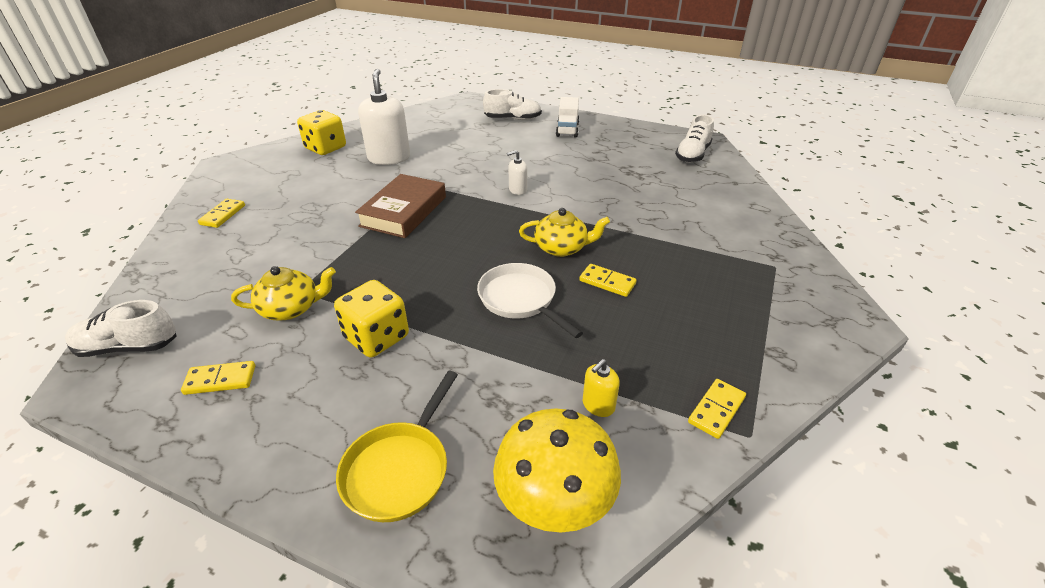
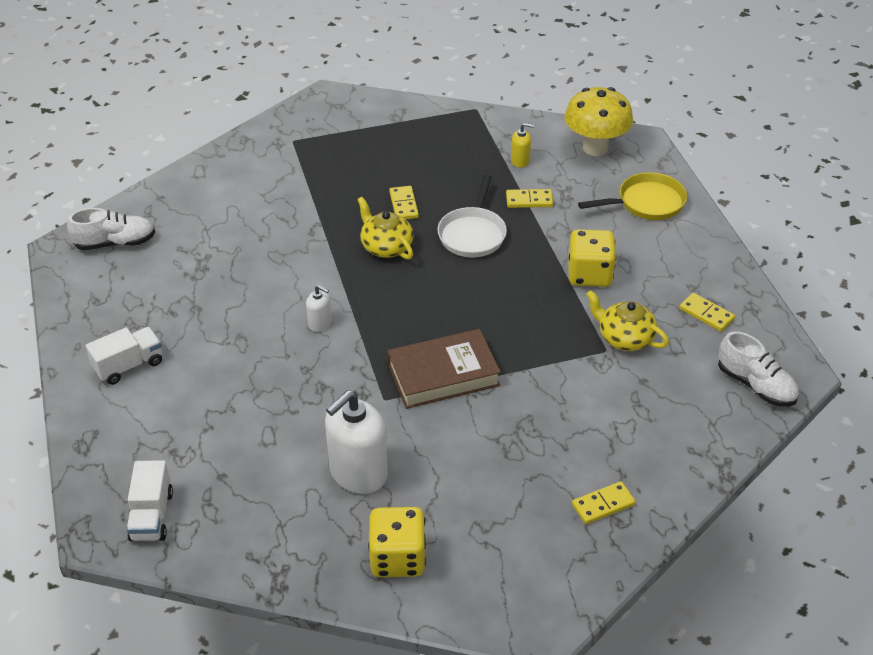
camera: 130 degrees left, 5 degrees up
(457, 109) = (152, 516): none -> white truck
(512, 119) = (136, 435): white shoe -> none
(716, 410) = (471, 123): yellow domino -> yellow domino (529, 200)

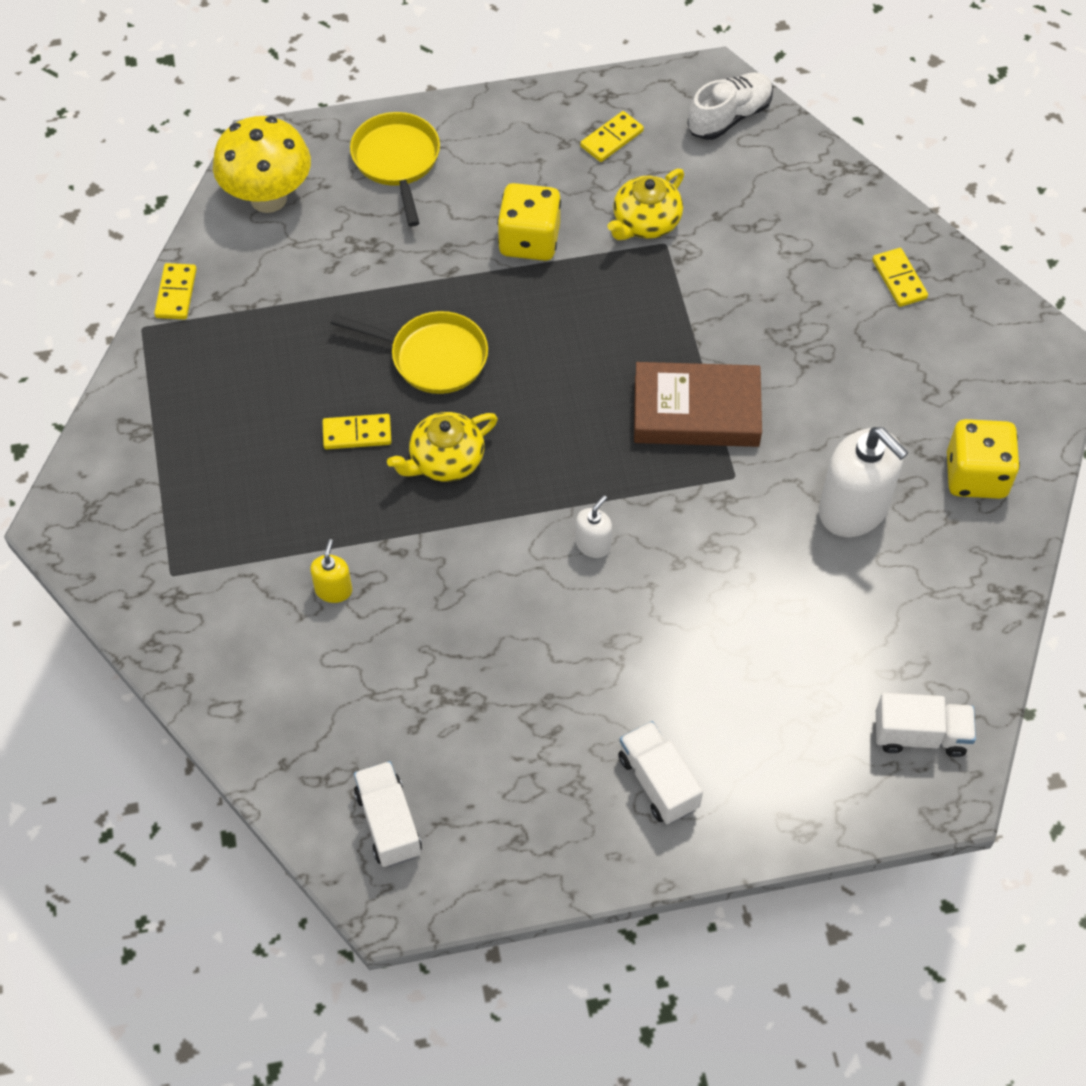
camera: 85 degrees left, 15 degrees up
(115, 243) = (388, 823): white shoe -> white truck
(443, 374) = (696, 411): brown book -> brown book turned 75 degrees counterclockwise
(472, 234) = (432, 357): white pan -> yellow pan
(520, 161) = (281, 287): yellow soap dispenser -> yellow soap dispenser (333, 590)
(529, 200) = (371, 286): yellow domino -> yellow domino (176, 293)

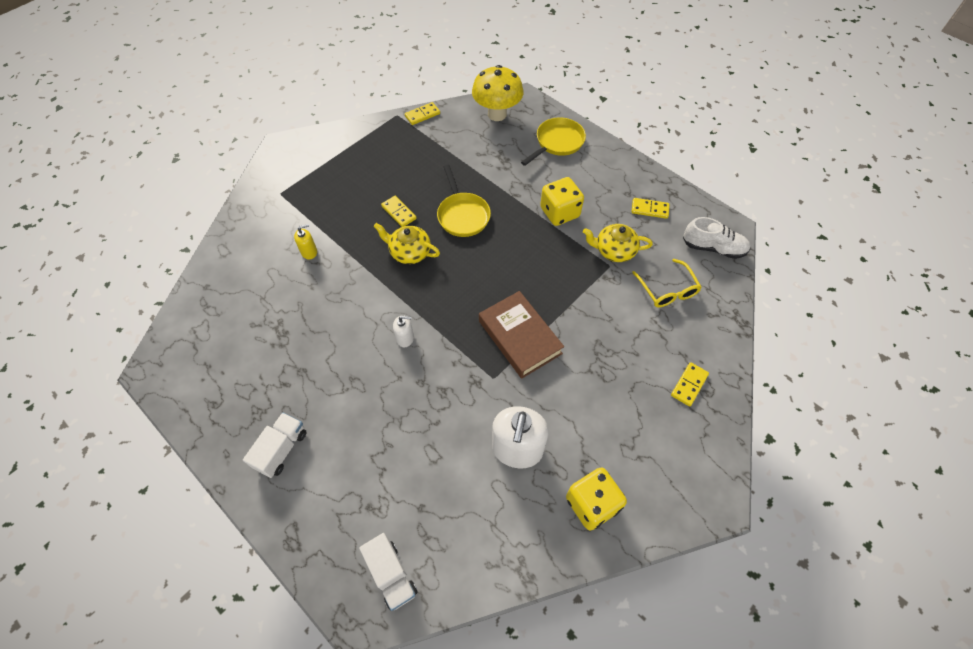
camera: 55 degrees right, 0 degrees up
(388, 823) = (195, 344): white truck -> none
(752, 208) = (667, 290): none -> yellow glasses

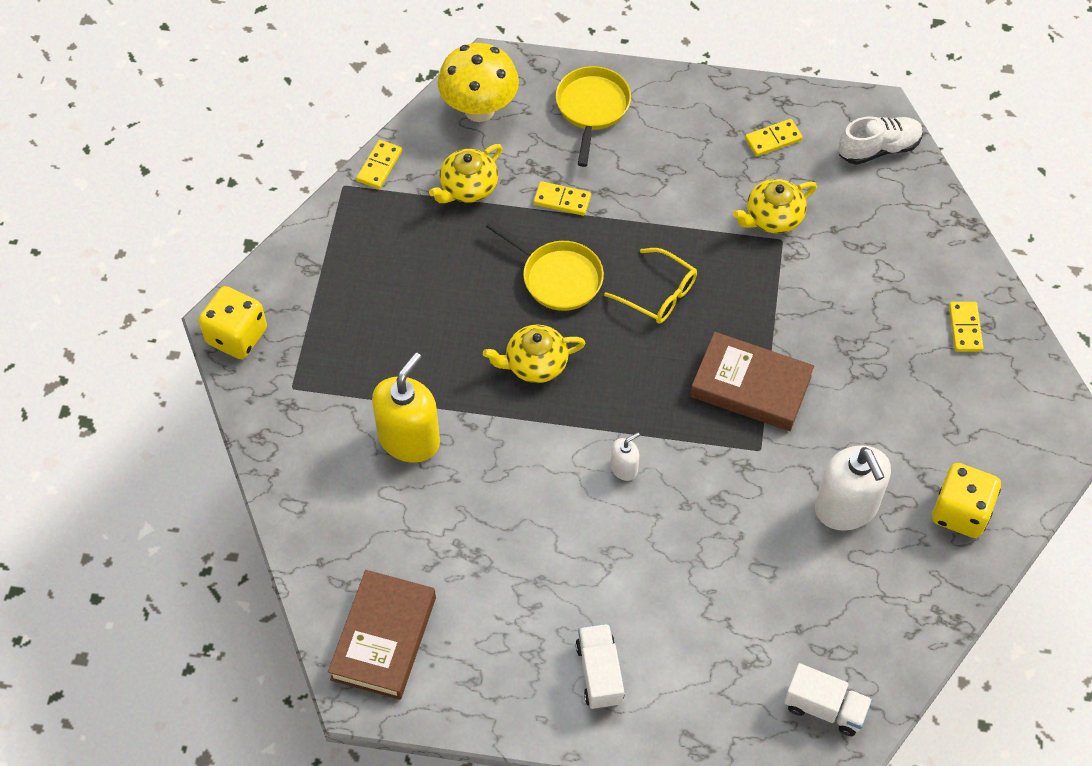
camera: 35 degrees left, 0 degrees up
(194, 347) = (383, 638): none -> brown book
(309, 252) = (409, 439): yellow soap dispenser -> yellow soap dispenser, size x2.11
(399, 212) = (475, 321): yellow domino -> yellow domino (562, 200)
(457, 147) = (468, 187): none -> yellow teapot
(559, 212) = (672, 205): yellow dice -> yellow dice (236, 336)
(667, 290) = (866, 231): yellow glasses -> yellow glasses (658, 293)

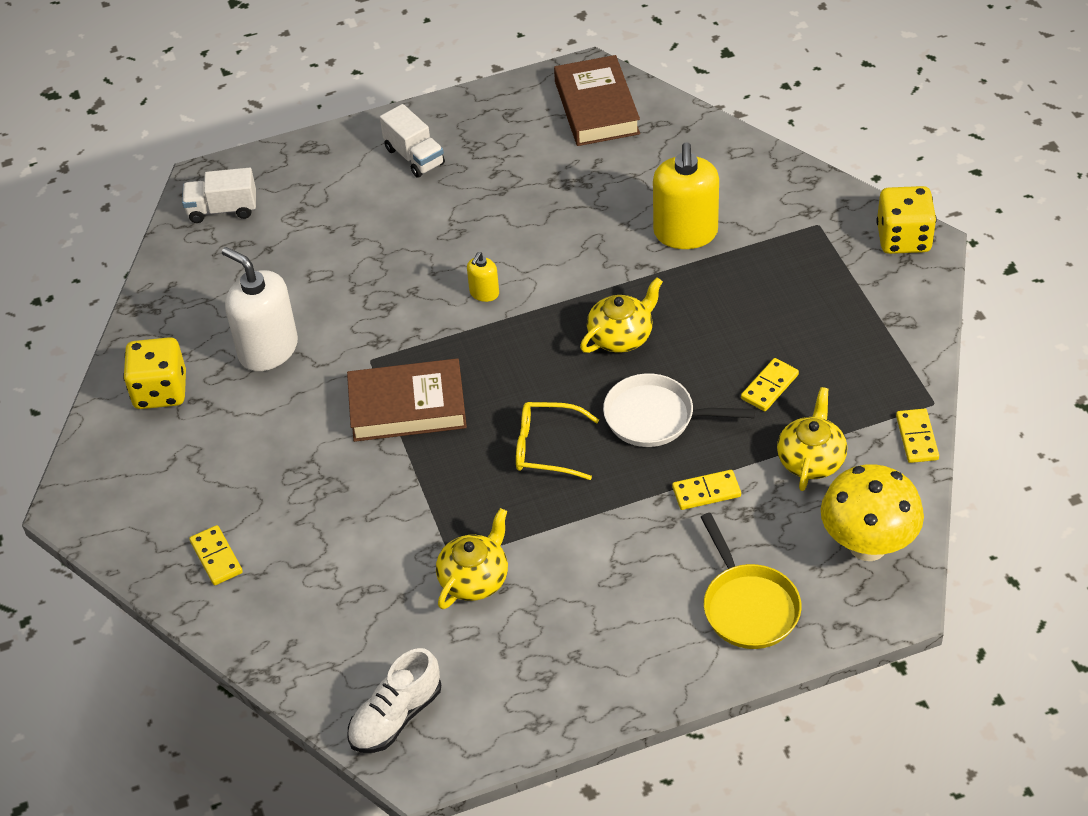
camera: 155 degrees right, 10 degrees down
(557, 277) = (655, 417): yellow pan -> white pan
(624, 468) = (484, 293): white soap dispenser -> yellow soap dispenser
(773, 139) = (523, 669): yellow domino -> yellow domino (769, 386)

